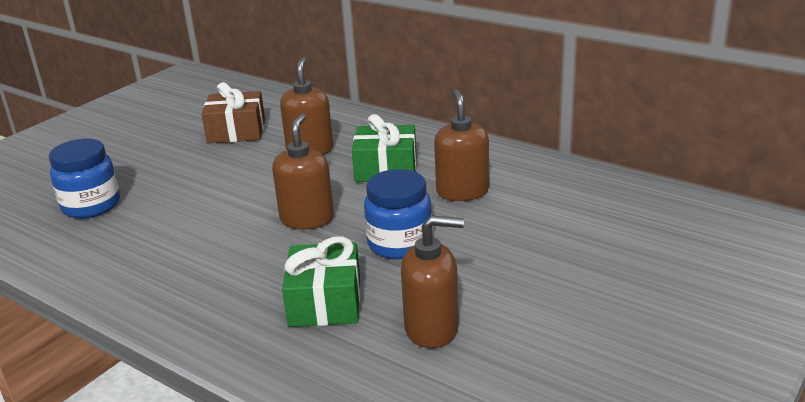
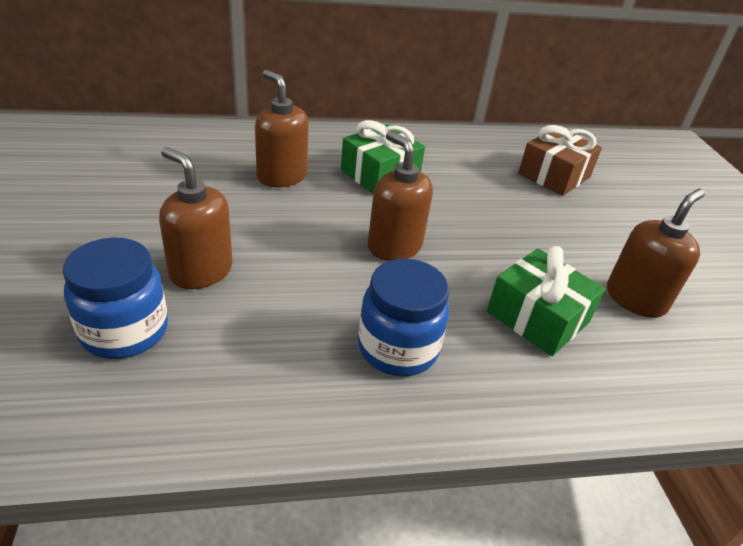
camera: 50 degrees left, 10 degrees up
(236, 131) = (168, 179): brown gift -> brown gift (554, 175)
(400, 244) = (501, 238): blue jar -> blue jar (398, 348)
(462, 191) = (468, 176): brown soap dispenser -> brown soap dispenser (201, 271)

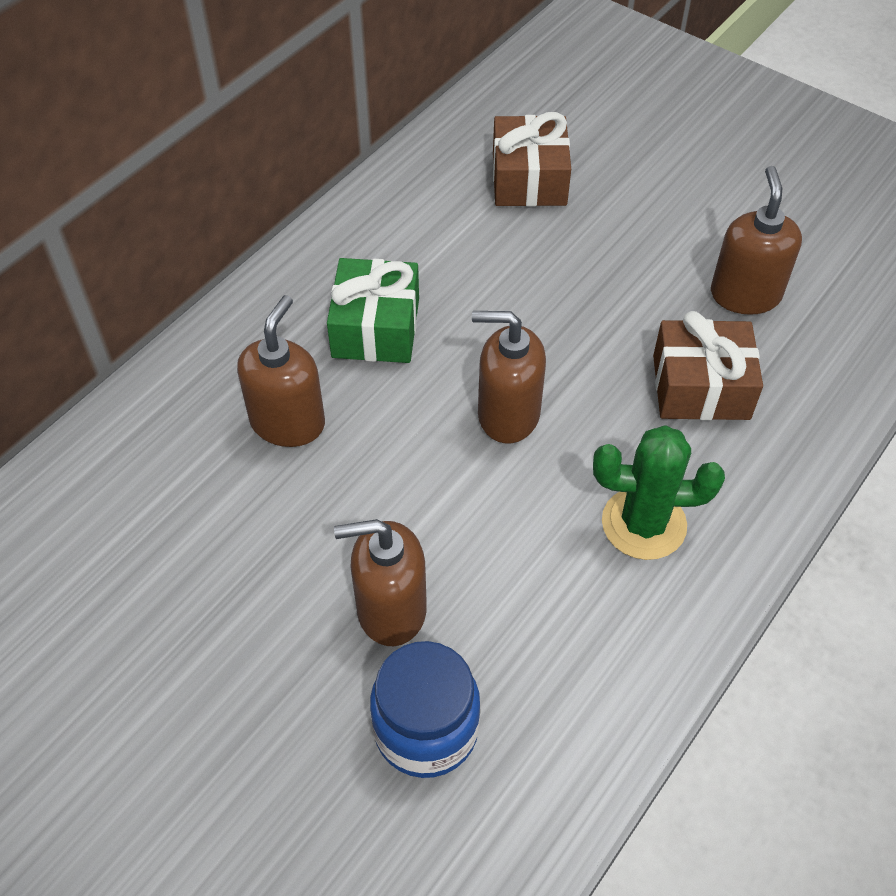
camera: 40 degrees left, 15 degrees up
(281, 176) = (288, 422): brown soap dispenser -> brown soap dispenser turned 105 degrees clockwise
(398, 348) = (643, 524): blue jar -> green cactus
(537, 317) = (701, 387): green gift -> brown gift

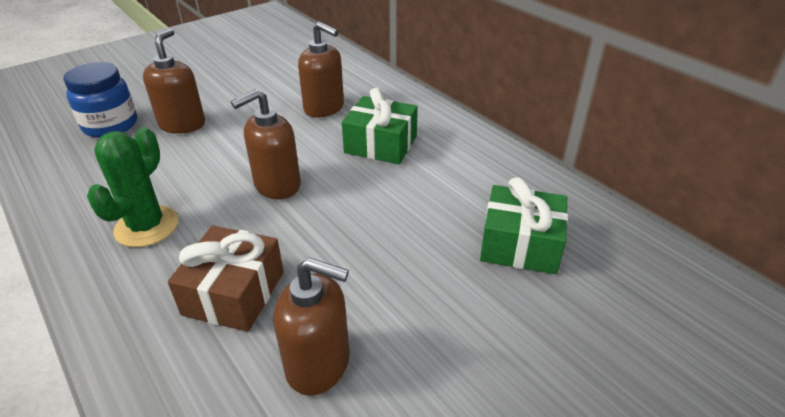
camera: 105 degrees right, 15 degrees down
(508, 414) = (277, 185): brown soap dispenser -> brown soap dispenser turned 150 degrees counterclockwise
(529, 179) = (520, 244): brown gift -> green gift

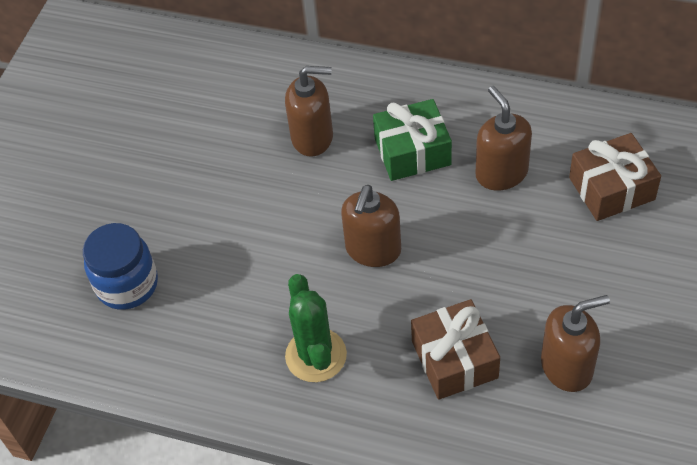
camera: 30 degrees left, 15 degrees up
(182, 124) = (199, 239): brown soap dispenser -> brown soap dispenser (501, 173)
(520, 244) = (611, 188): green gift -> brown gift

